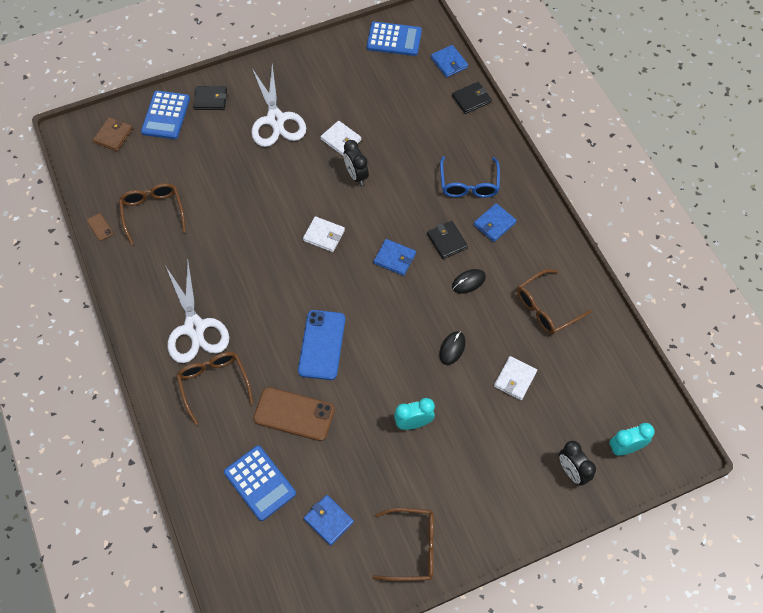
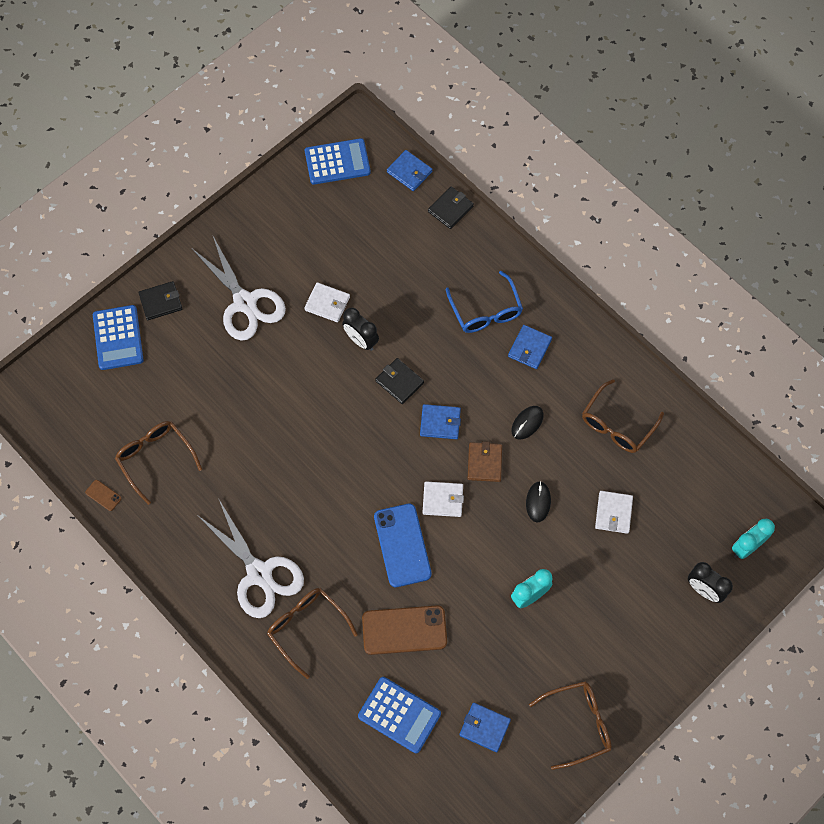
camera: 20 degrees left, 5 degrees up
(113, 135) = (69, 382): brown wallet -> brown wallet (484, 463)
(324, 235) = (354, 422): white wallet -> white wallet (442, 500)
(447, 241) = (487, 384): black wallet -> black wallet (399, 382)

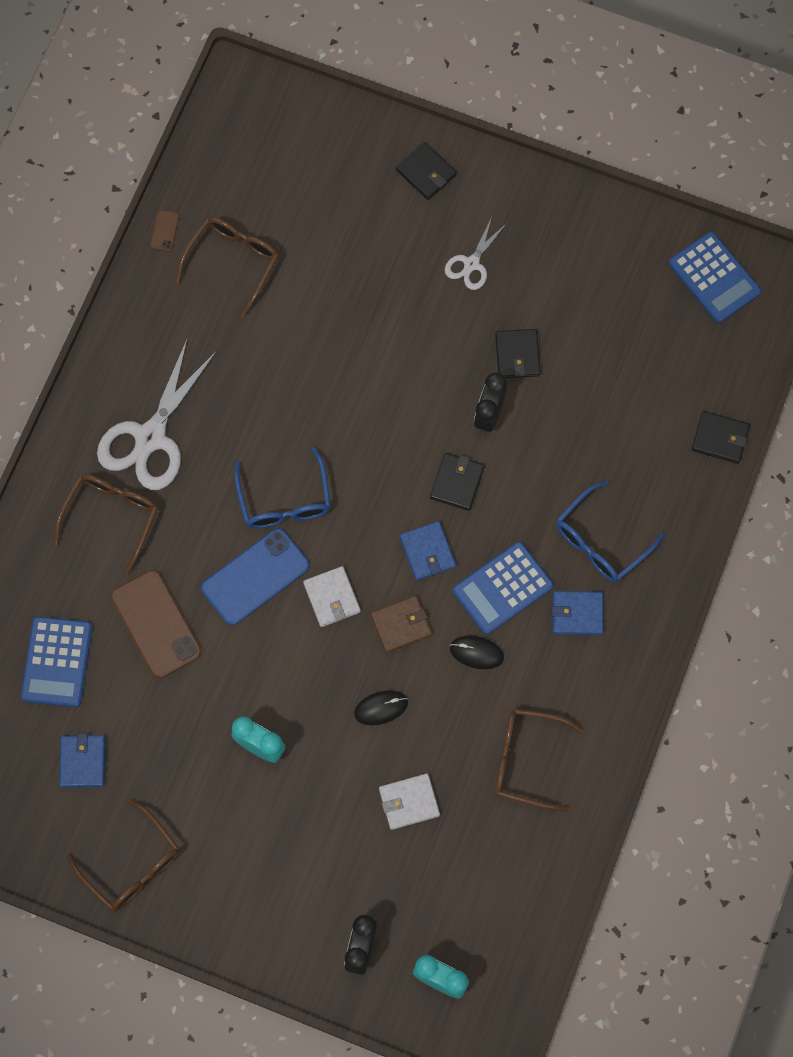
camera: 65 degrees right, 5 degrees up
(118, 338) = (358, 150): blue calculator -> blue calculator (502, 588)
(245, 303) = (471, 264): white scissors -> white scissors, size x0.52
(327, 303) = (517, 355): white wallet -> black wallet
(355, 501) = (284, 500): none -> blue glasses
(409, 172) = (746, 367): blue wallet -> none

